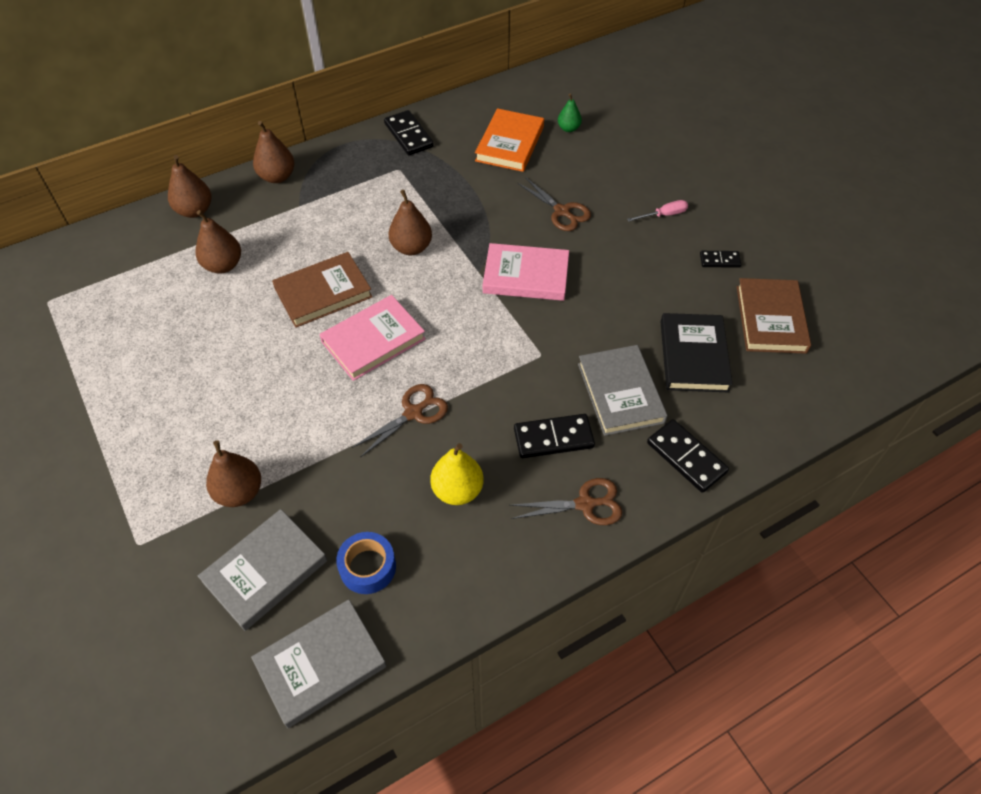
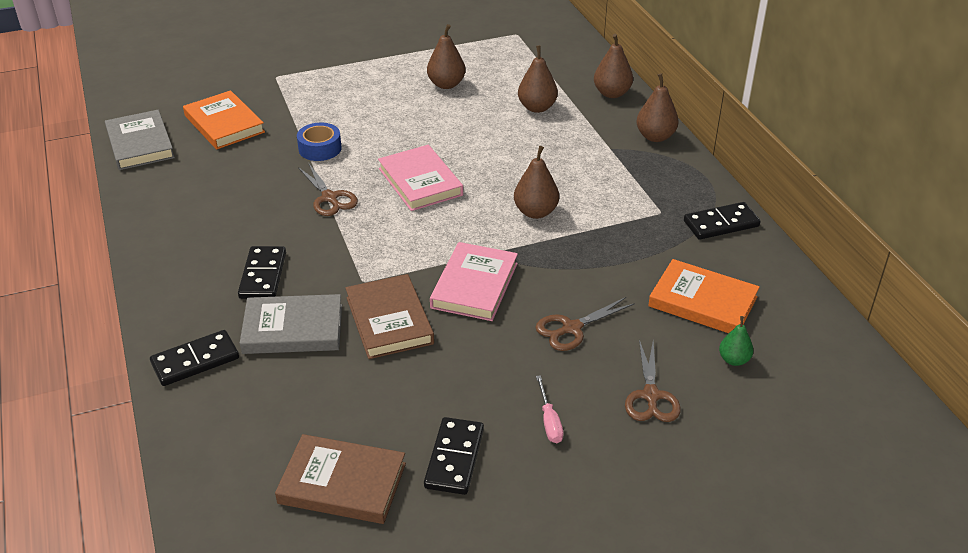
camera: 100 degrees right, 15 degrees down
(239, 492) = (296, 114): brown pear -> brown pear (446, 84)
(265, 571) = (224, 124): grey book -> orange book
(323, 293) = (488, 157): brown book -> brown book (389, 320)
(367, 567) = (199, 166): blue tape -> blue tape (320, 148)
(457, 490) = (240, 214): yellow pear -> none
(585, 504) = (185, 284): brown scissors -> brown scissors (651, 396)
(693, 356) = (316, 396): black book -> none
(719, 260) = (454, 458): black domino -> black domino, size x1.68

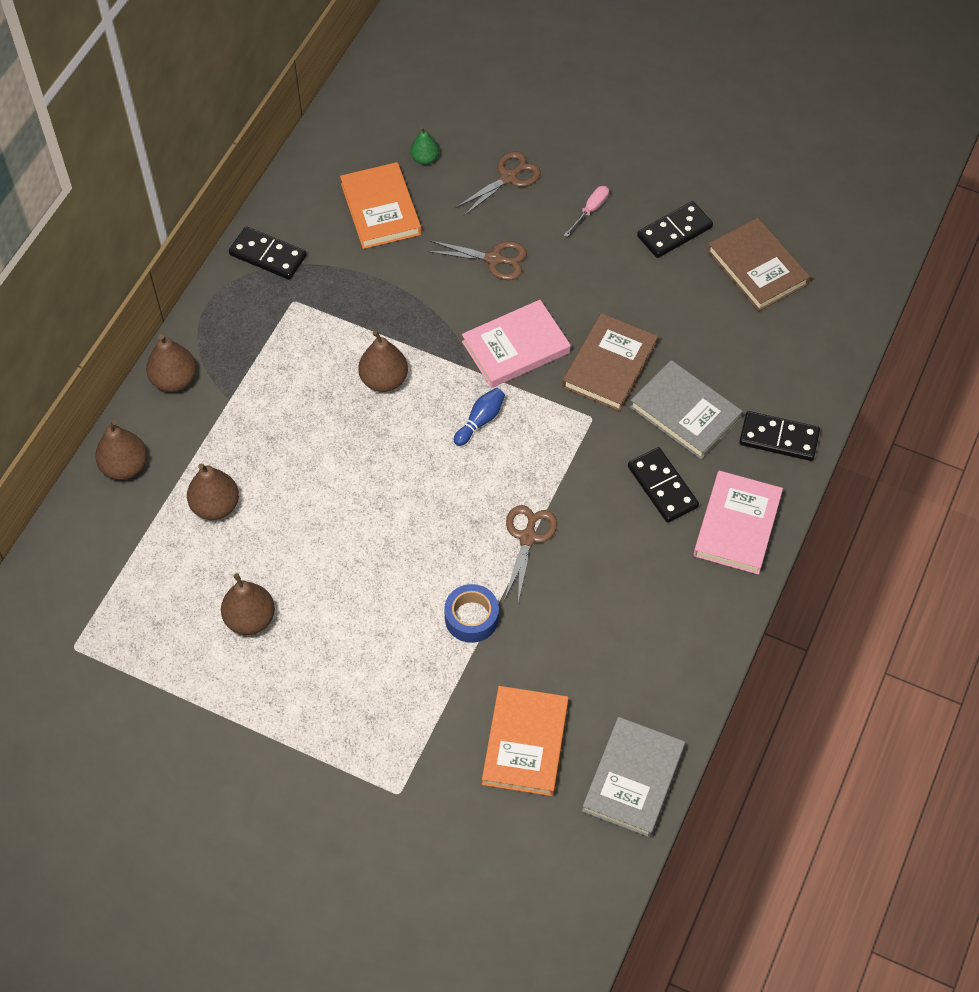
camera: 135 degrees left, 20 degrees up
(263, 275) = (662, 487): black domino -> black domino turned 75 degrees counterclockwise
(420, 182) = (432, 493): pink book -> pink book (737, 525)
(440, 231) = (480, 421): none -> blue bowling pin

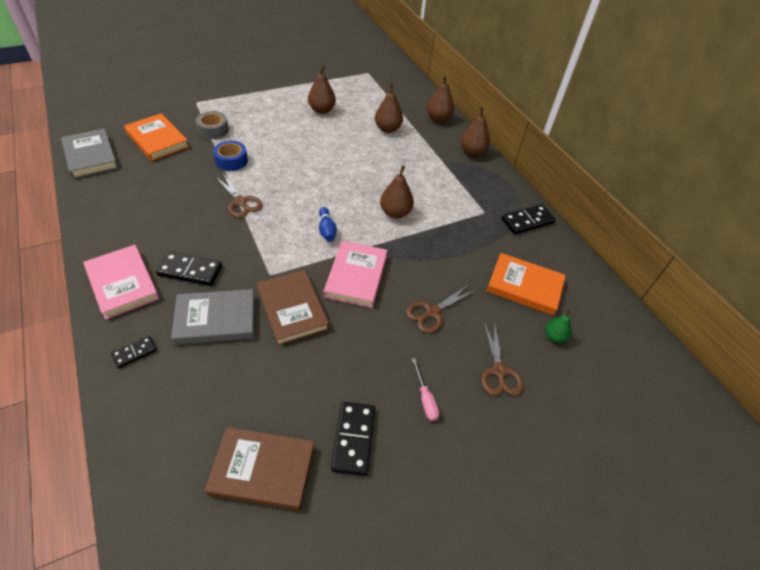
camera: 125 degrees right, 10 degrees down
(436, 702) = (213, 130): none -> grey tape
(778, 438) = (134, 352): black domino -> black domino, size x0.60

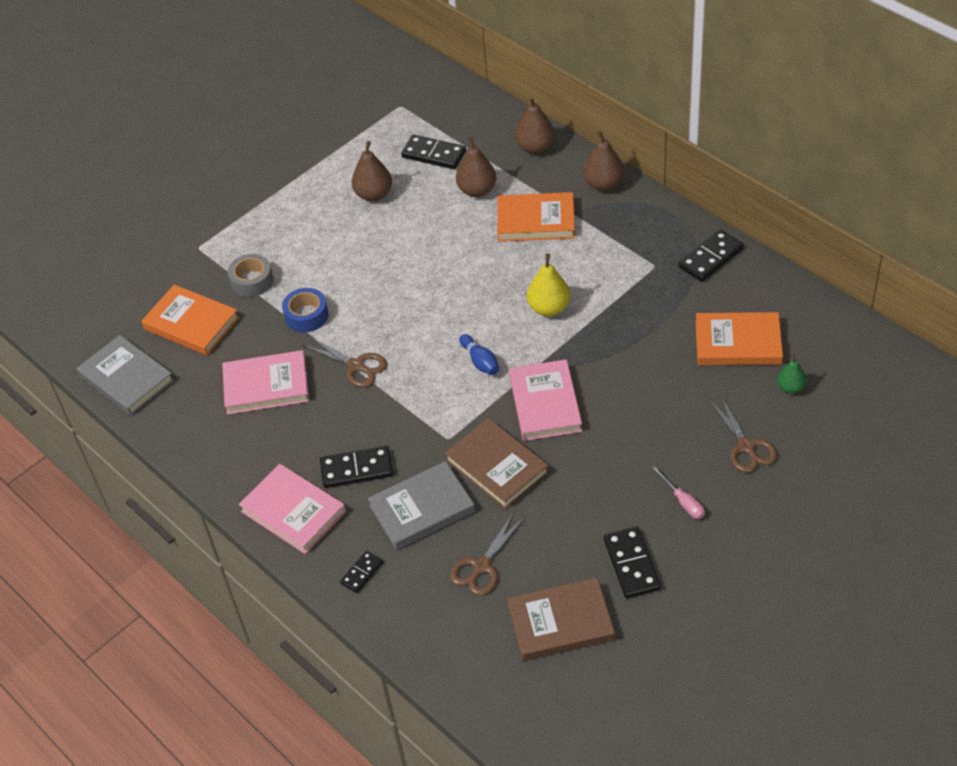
camera: 10 degrees left, 0 degrees up
(173, 192) = (266, 386): none -> pink book
(372, 102) = (434, 154): none -> black domino
(395, 213) = (549, 308): brown pear -> yellow pear
(416, 158) = (536, 220): none -> orange book
(432, 312) = (649, 411): brown scissors -> brown scissors (482, 566)

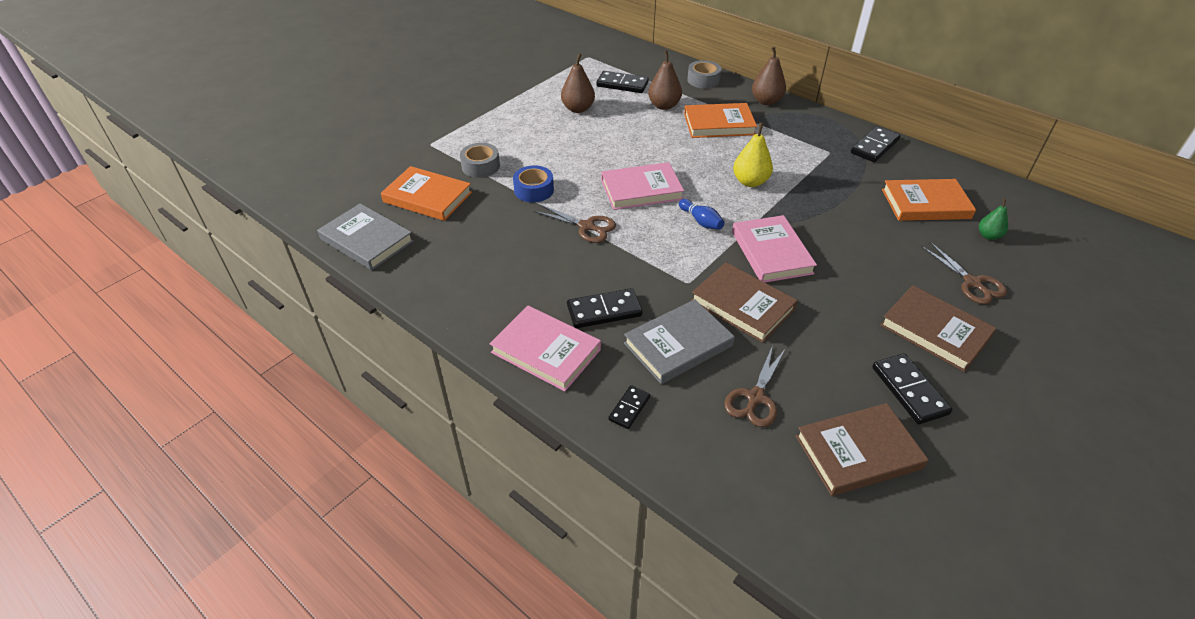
camera: 10 degrees left, 5 degrees down
(266, 386) = (503, 243): pink book -> pink book (641, 190)
(535, 147) = (703, 80): brown pear -> grey tape
(683, 501) = (935, 331): pink screwdriver -> brown book

